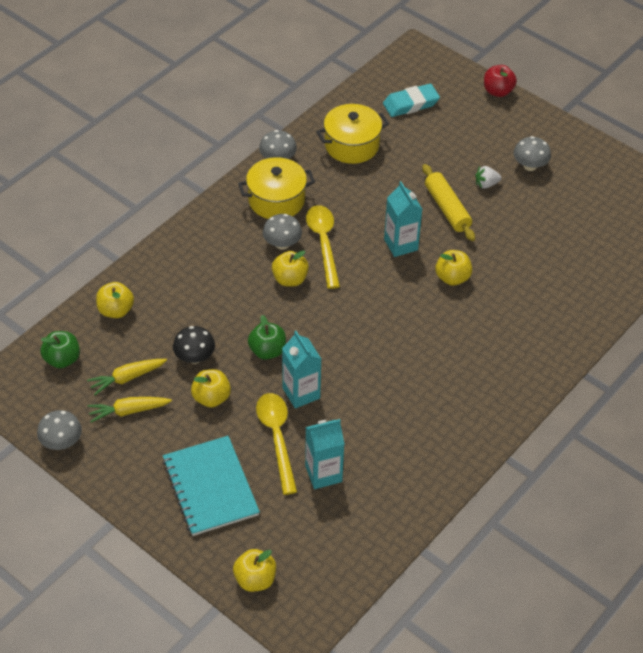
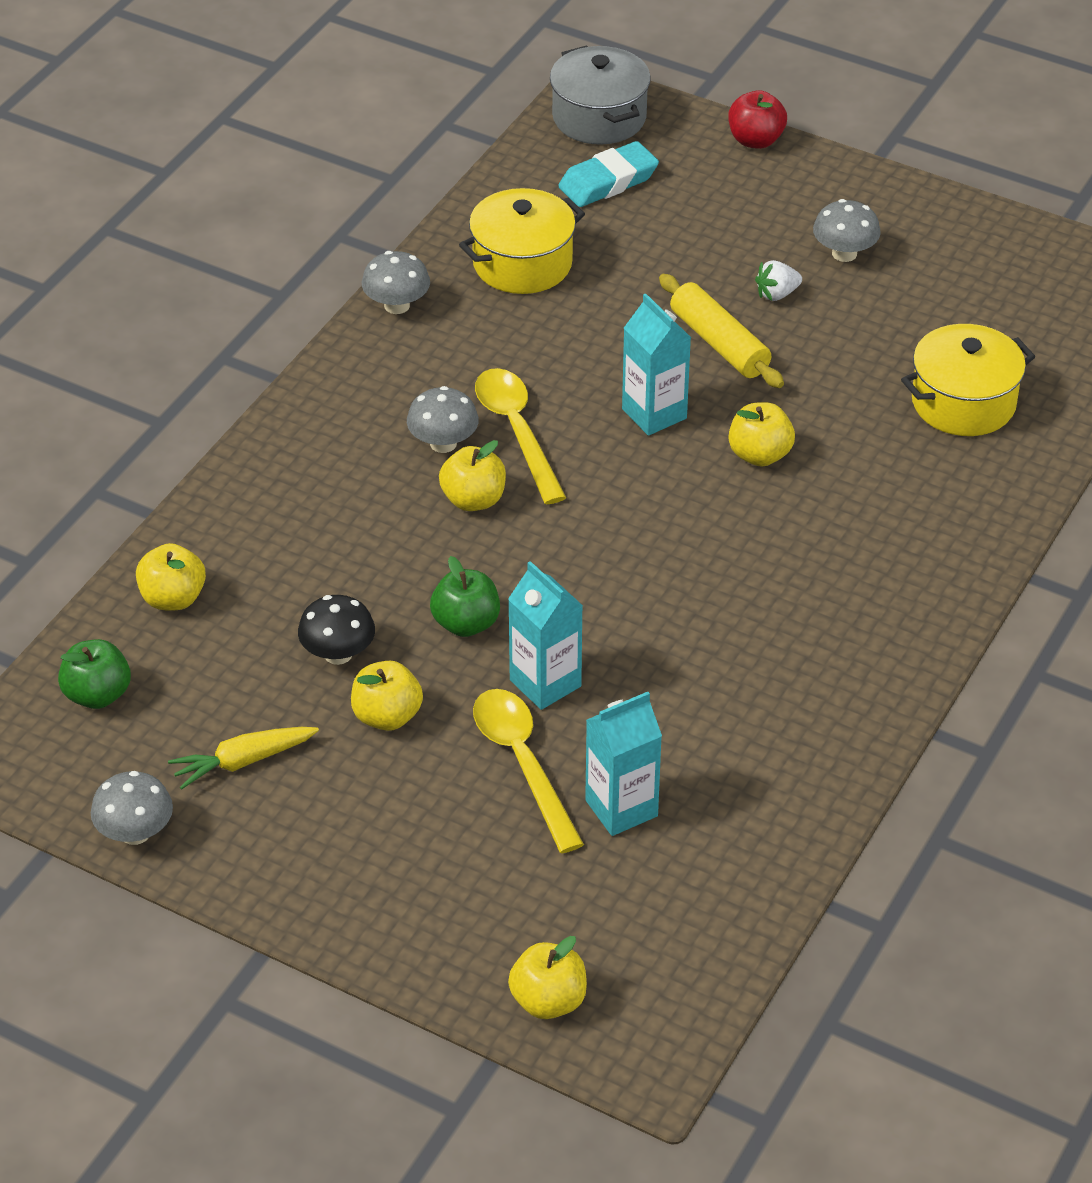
camera: 10 degrees left, 5 degrees down
(127, 378) = (225, 707): yellow carrot -> none
(210, 487) = (426, 863): turquoise notebook -> none
(276, 200) = (413, 373): yellow pot -> yellow pot (963, 402)
(415, 65) = (599, 117): none -> grey pot

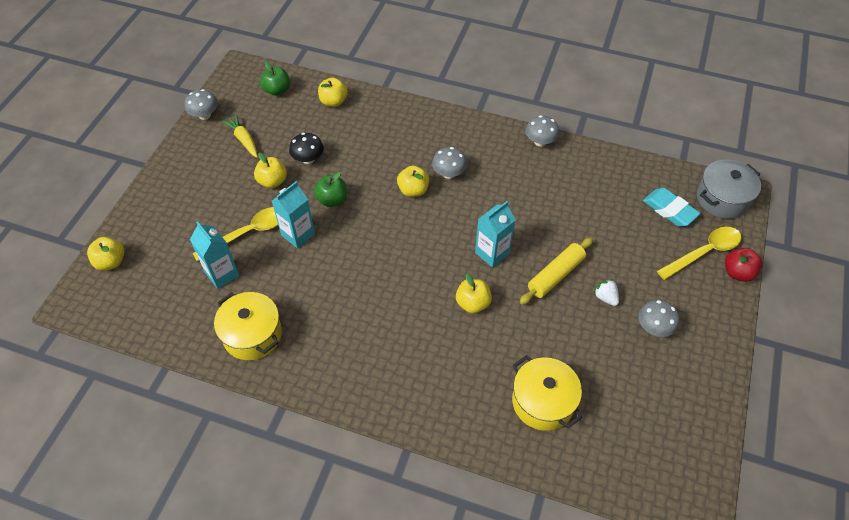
camera: 80 degrees right, 10 degrees up
(517, 431) = (464, 199): yellow spoon -> yellow spoon (704, 252)
(522, 263) = (589, 184): yellow pot -> yellow pot (252, 334)

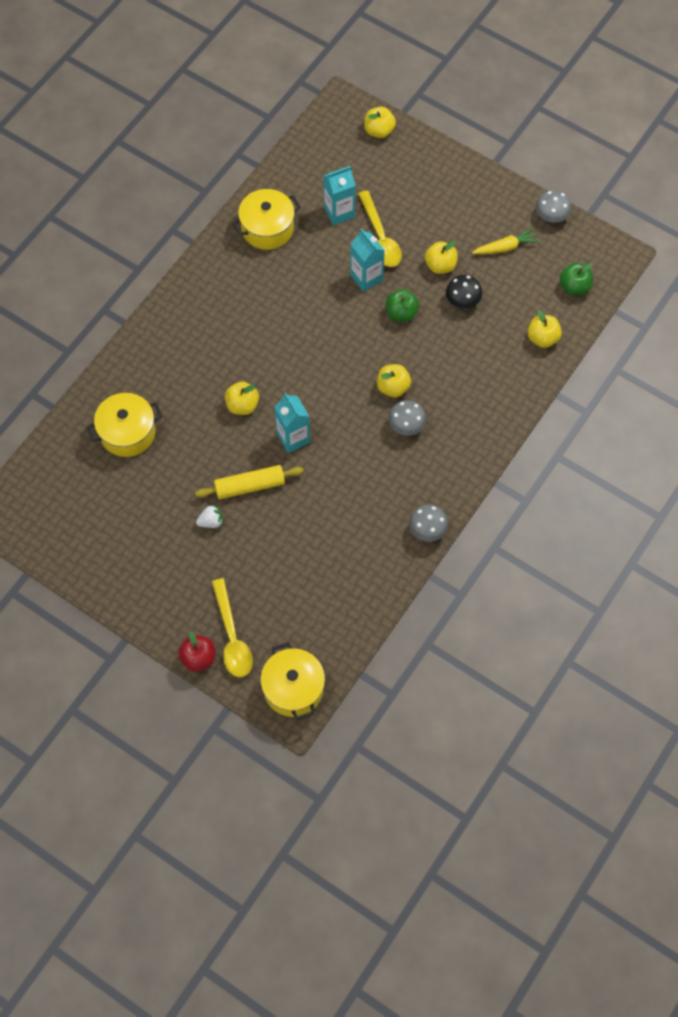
camera: 105 degrees right, 10 degrees up
(555, 275) = (250, 486): yellow rolling pin -> yellow rolling pin turned 75 degrees counterclockwise
(654, 327) = (165, 552): grey mushroom -> none
(669, 210) = (295, 626): turquoise eraser -> none
(722, 199) = (293, 688): grey pot -> yellow pot

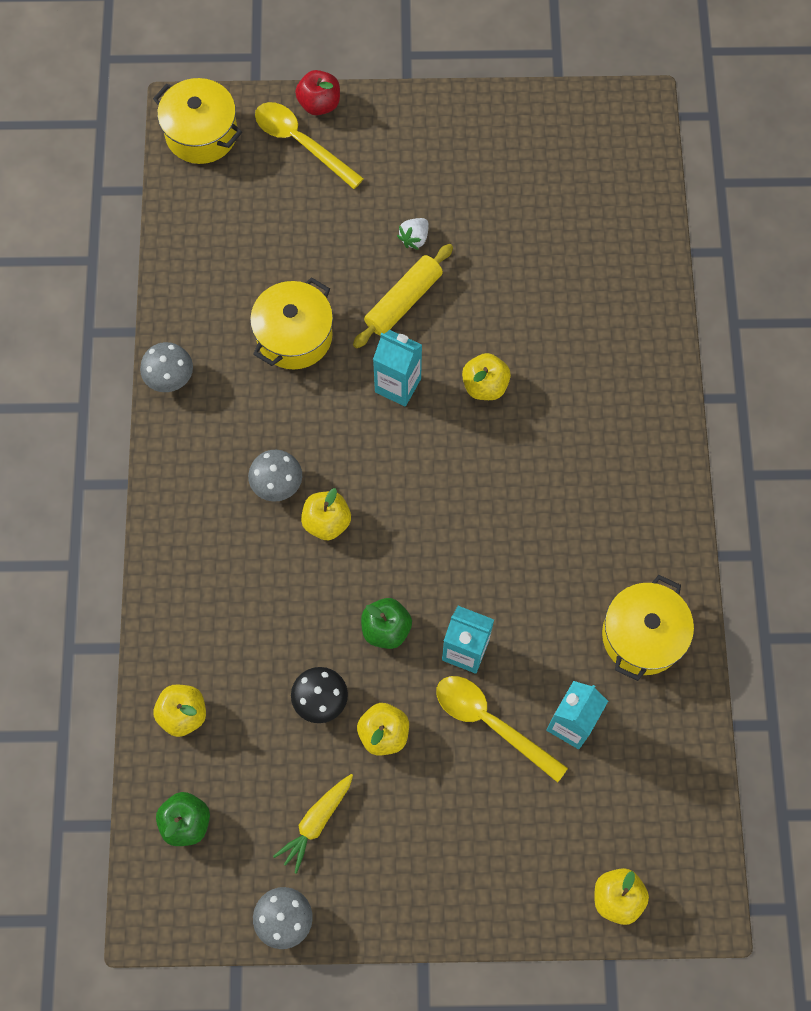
camera: 145 degrees right, 5 degrees up
(127, 433) = (584, 274): yellow pot -> yellow pot (294, 336)

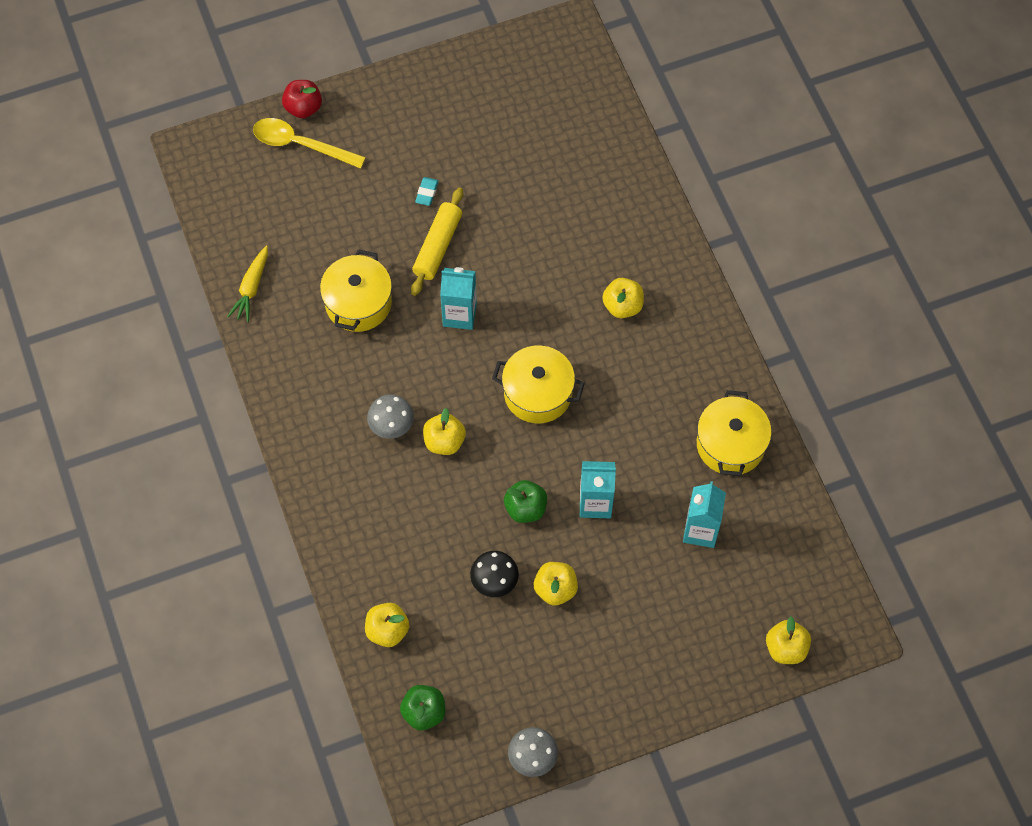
camera: 20 degrees left, 5 degrees down
(170, 377) = (267, 370): grey mushroom -> none
(201, 134) = (213, 163): yellow pot -> yellow pot (538, 393)
(316, 822) = (528, 675): yellow carrot -> yellow carrot (251, 288)
(414, 238) = (427, 193): white strawberry -> turquoise eraser
(485, 385) = (530, 292): yellow apple -> yellow apple (622, 306)
(491, 723) = (637, 552): yellow spoon -> none

